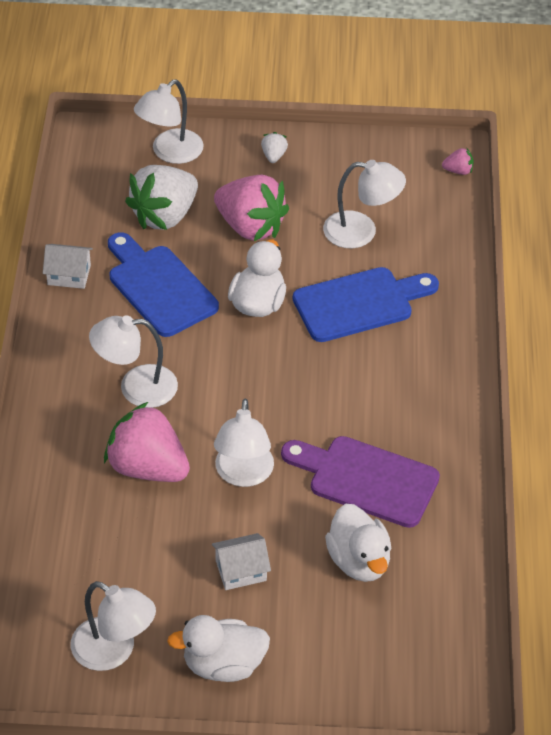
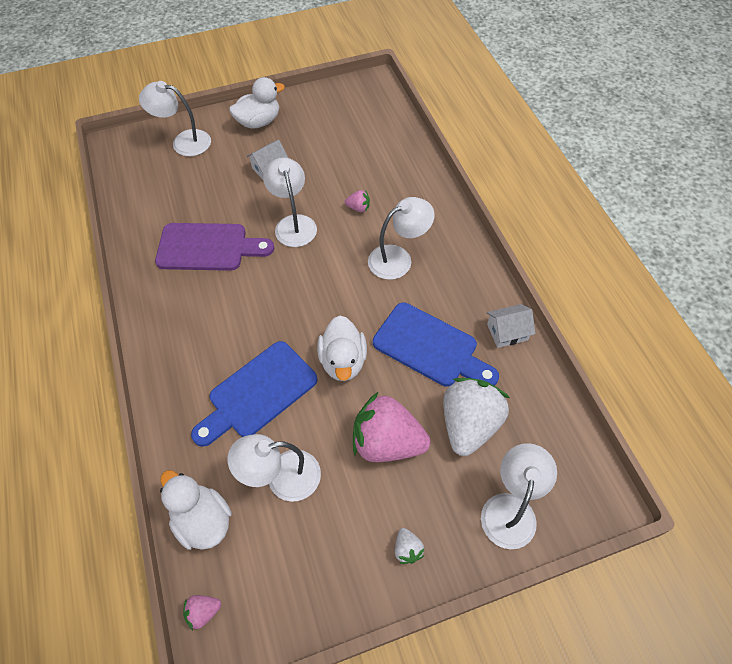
camera: 160 degrees right, 10 degrees up
(114, 651) = (322, 111): white lamp -> white lamp (184, 142)
(147, 468) = (358, 208): pink strawberry -> pink strawberry, size x0.42
(359, 561) = (198, 196): white duck -> white duck (203, 520)

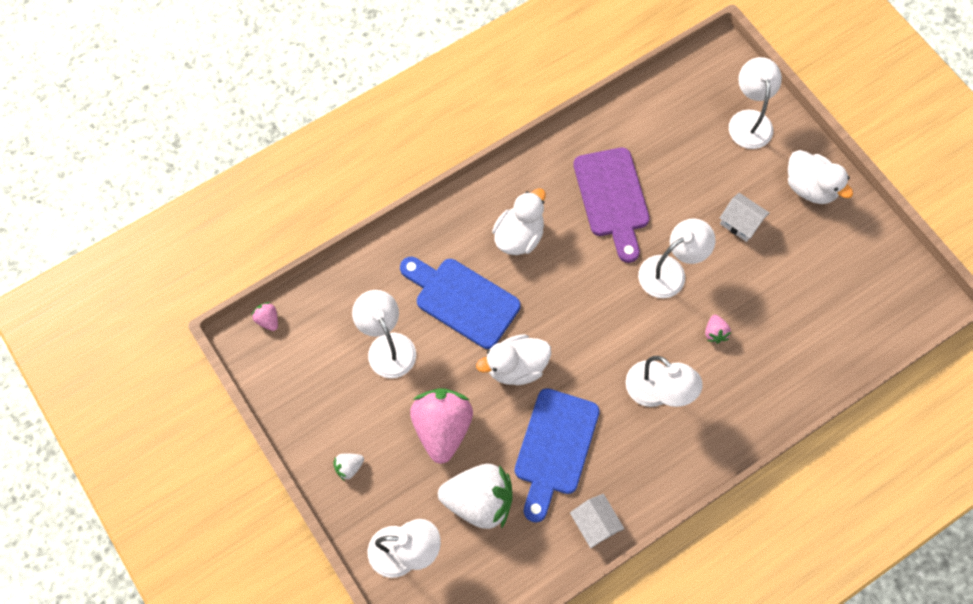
camera: 75 degrees right, 10 degrees up
(203, 520) = (337, 294): white duck -> white duck (519, 236)

